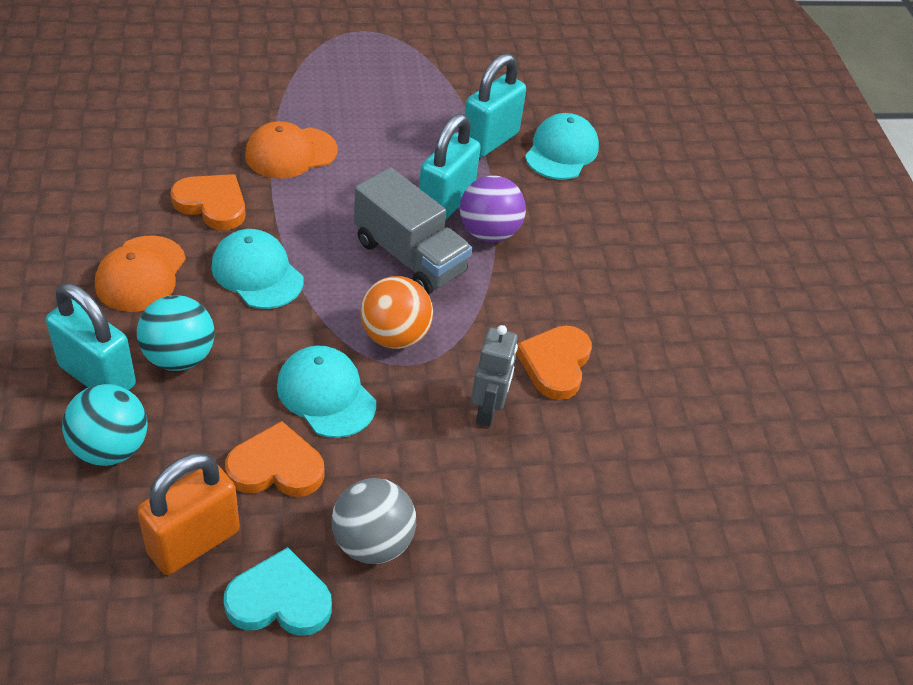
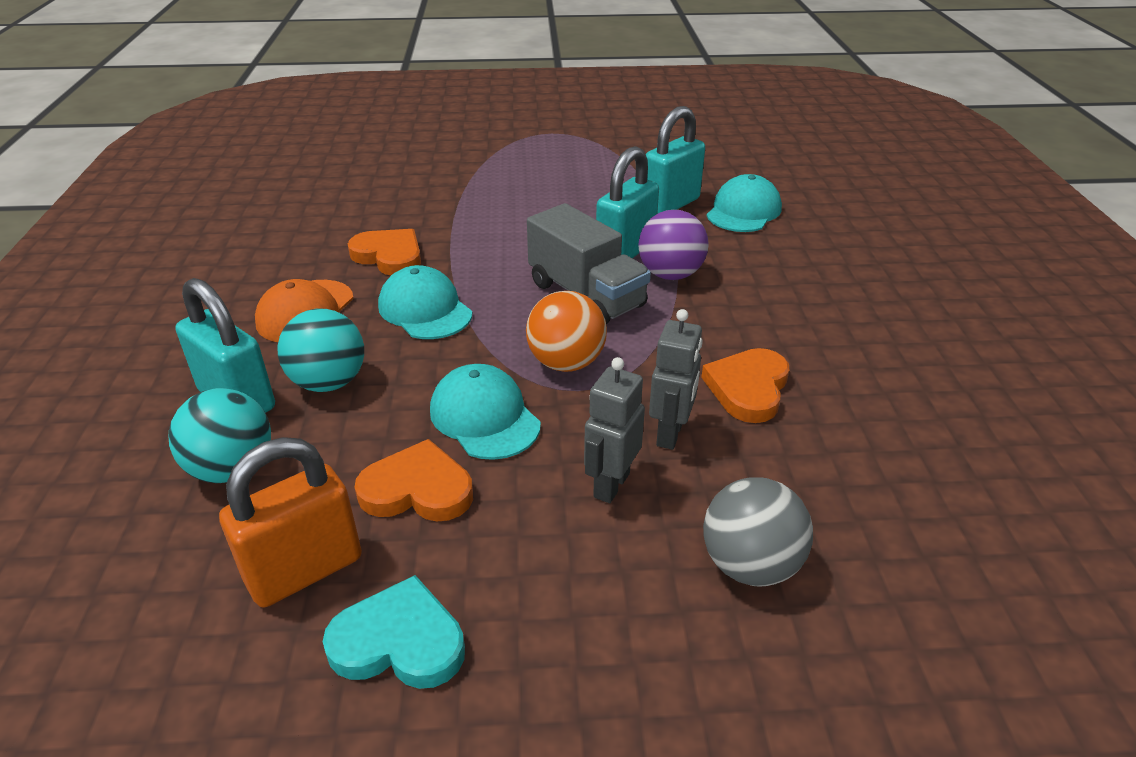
camera: 10 degrees right, 10 degrees down
(290, 153) = (472, 217): orange cap -> none
(372, 542) = (525, 574): grey ball -> grey ball (750, 565)
(438, 461) = (611, 485): none -> grey robot

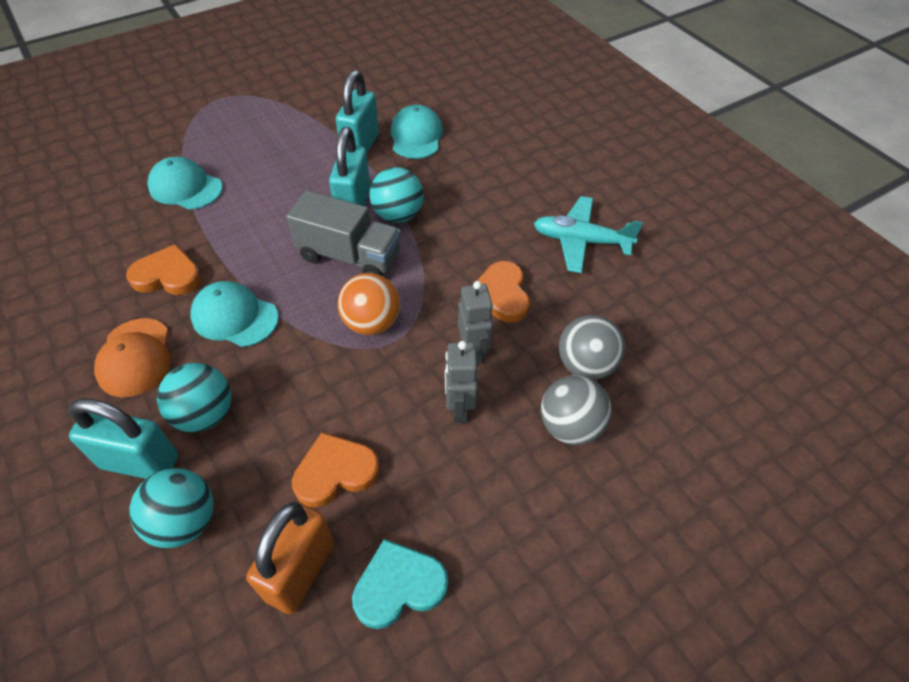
camera: 30 degrees left, 15 degrees up
(484, 417) = (343, 393): turquoise cap -> turquoise cap (185, 187)
(670, 274) = (398, 215): purple ball -> turquoise ball
(819, 504) = (586, 365): none -> grey ball
(899, 368) = (581, 241): none -> turquoise plane

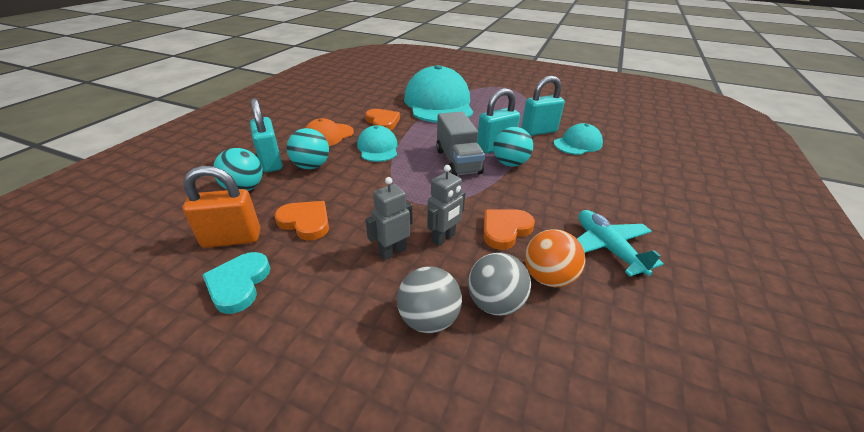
camera: 55 degrees right, 15 degrees down
(185, 187) = (438, 103): turquoise cap -> turquoise cap, size x2.06
(371, 323) = (421, 189): orange ball -> orange ball (548, 277)
(399, 586) = (239, 284): turquoise heart -> turquoise heart turned 120 degrees counterclockwise

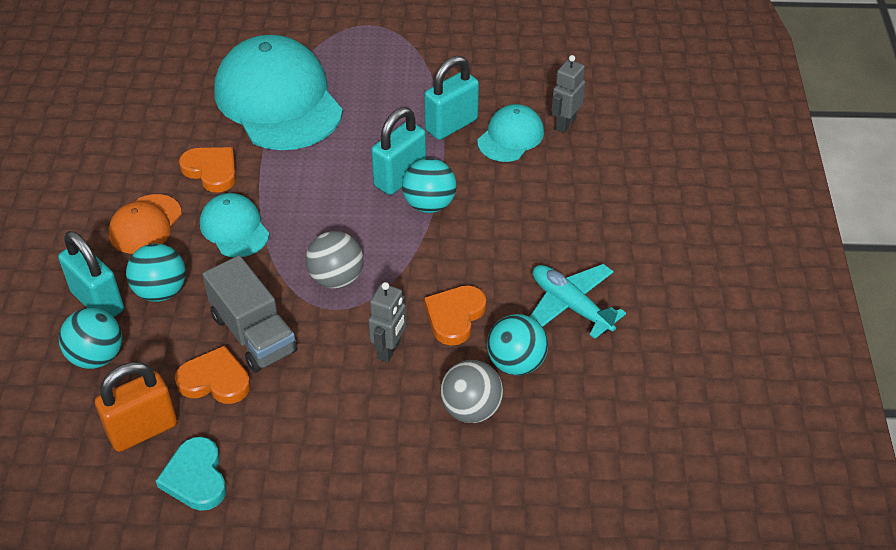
camera: 20 degrees left, 10 degrees up
(392, 252) = (340, 386): grey robot -> grey robot (565, 124)
(428, 319) = (412, 447): grey ball -> grey ball (336, 278)
(458, 161) = (358, 221): grey truck -> grey truck (253, 334)
(548, 277) = (516, 363): orange ball -> turquoise ball

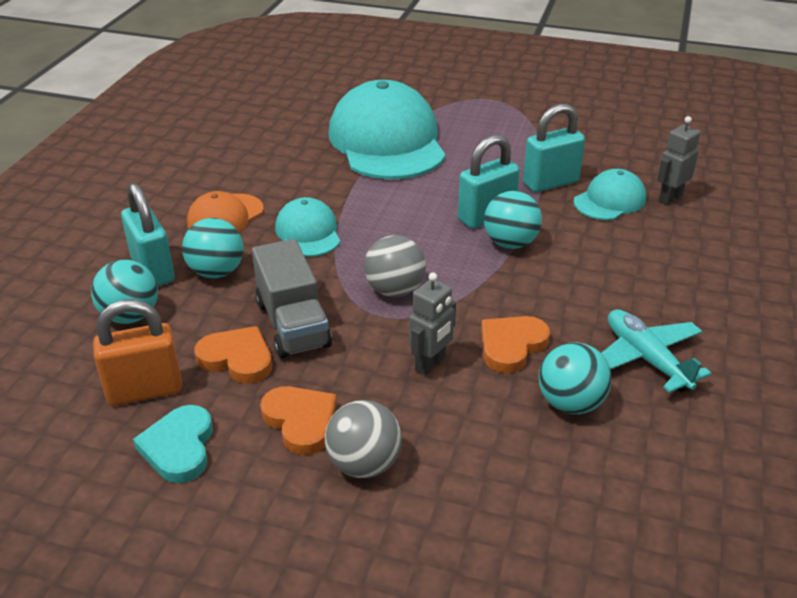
camera: 15 degrees right, 10 degrees down
(211, 171) = (304, 185): orange heart -> orange heart (301, 421)
(471, 409) = (506, 440): grey ball -> grey ball (364, 464)

